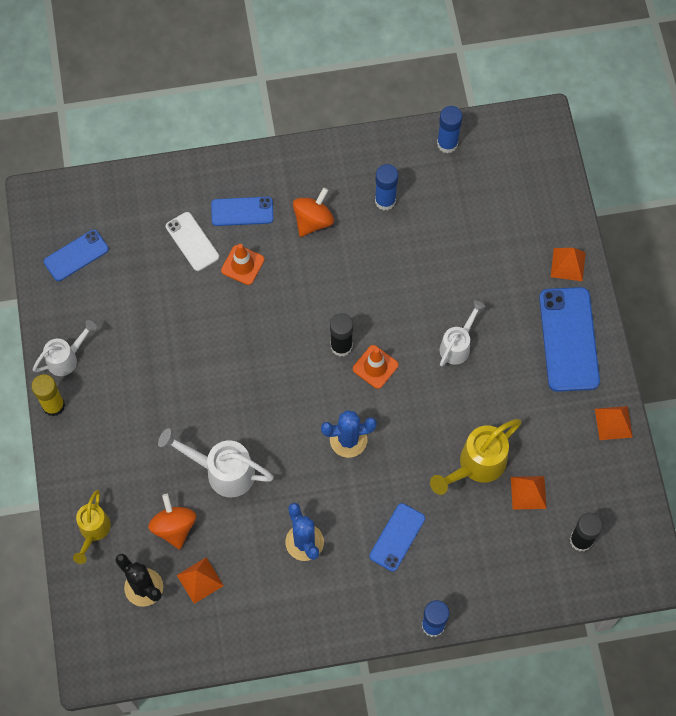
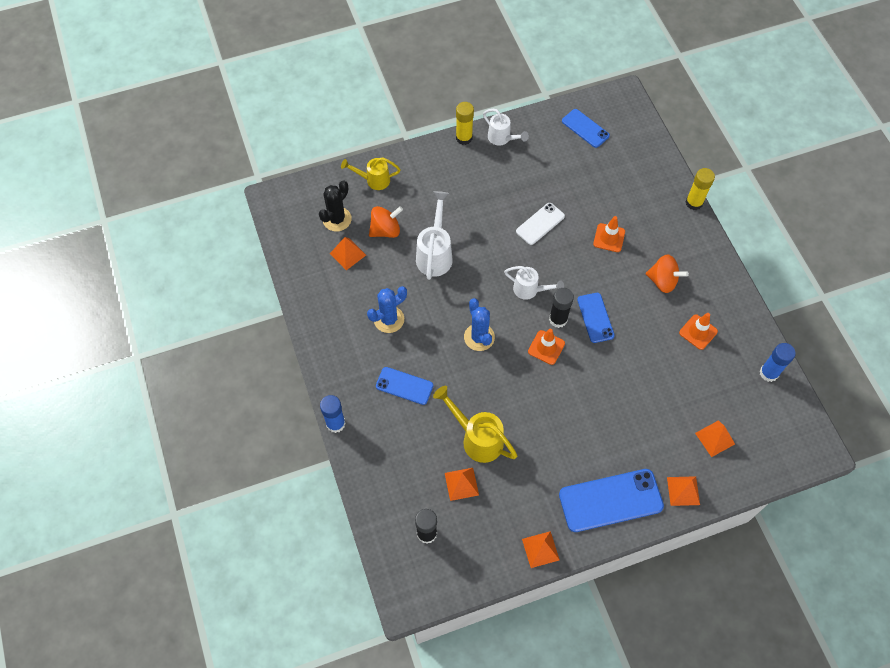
camera: 80 degrees right, 5 degrees down
(192, 241) = (619, 200): white phone -> white phone (540, 224)
(214, 160) = (694, 203): none -> yellow glue stick
(242, 211) = (655, 229): blue phone -> blue phone (595, 317)
(385, 201) = (698, 332): blue glue stick -> orange traffic cone
(457, 345) = (581, 408): white watering can -> white watering can (530, 290)
(514, 218) = (715, 438): none -> orange pyramid

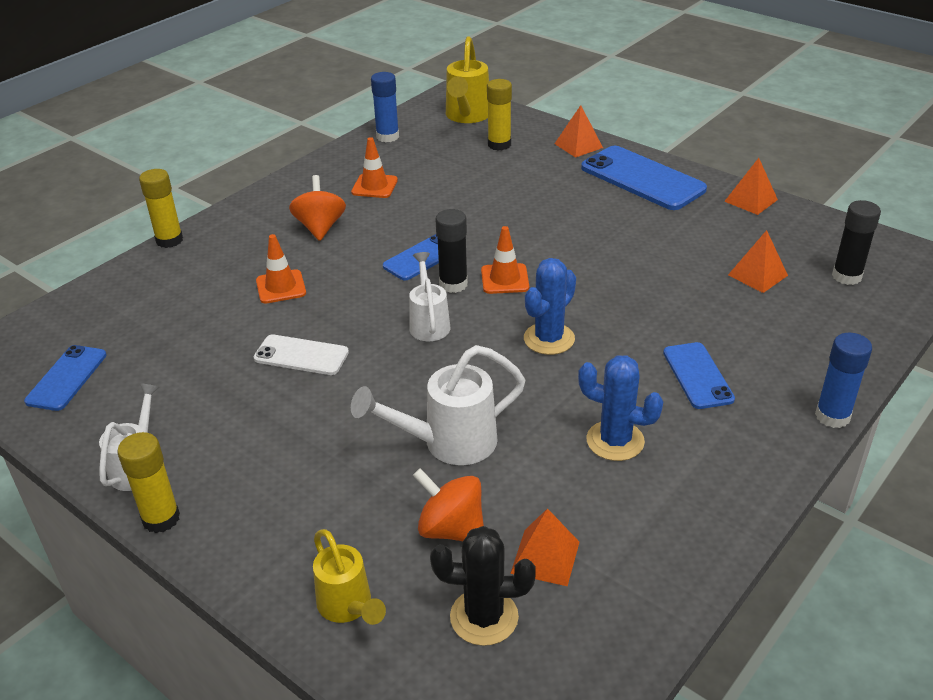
camera: 120 degrees left, 25 degrees down
(476, 438) = (689, 286): yellow watering can -> yellow watering can (467, 117)
(715, 438) = (499, 145): orange pyramid -> yellow glue stick

